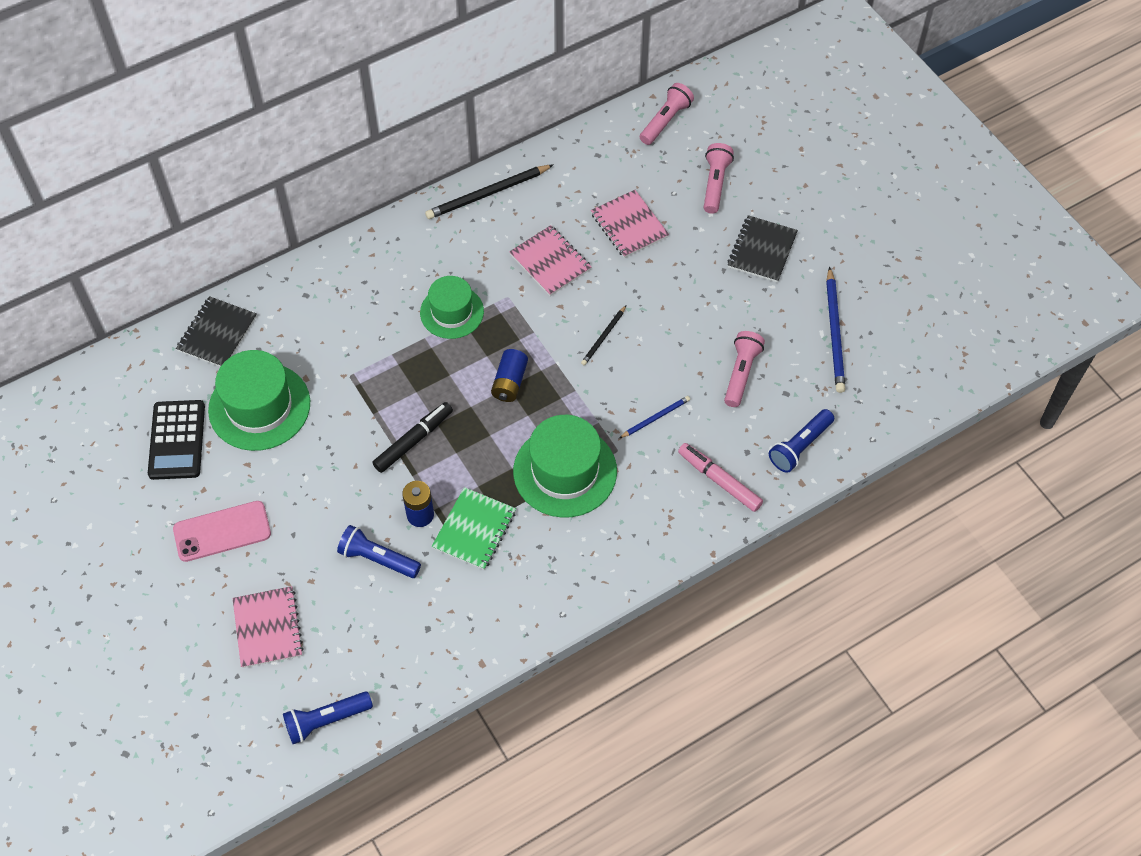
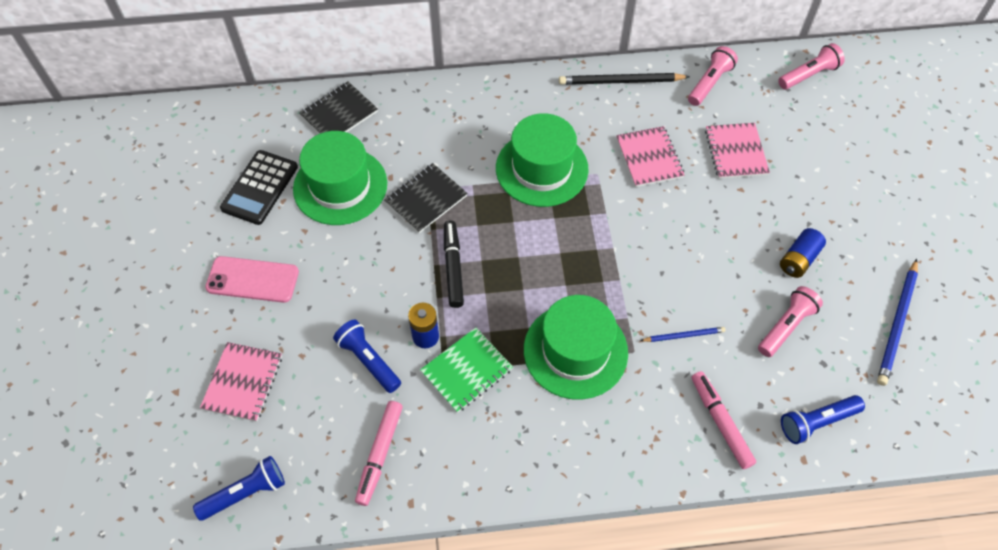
camera: 25 degrees right, 0 degrees up
(326, 720) = (245, 493): blue flashlight -> blue flashlight turned 150 degrees clockwise
(413, 441) = (453, 267): black marker -> black marker turned 75 degrees counterclockwise
(432, 635) = (379, 454): none -> pink marker
(452, 312) = (541, 168): green hat -> green hat, size x1.53
(510, 382) = (563, 249): blue battery -> blue battery (798, 259)
(603, 337) = (668, 241): black pencil -> none
(715, 184) = (832, 144): pink flashlight -> pink flashlight (709, 83)
(762, 250) = (854, 219): black notebook -> black notebook (426, 199)

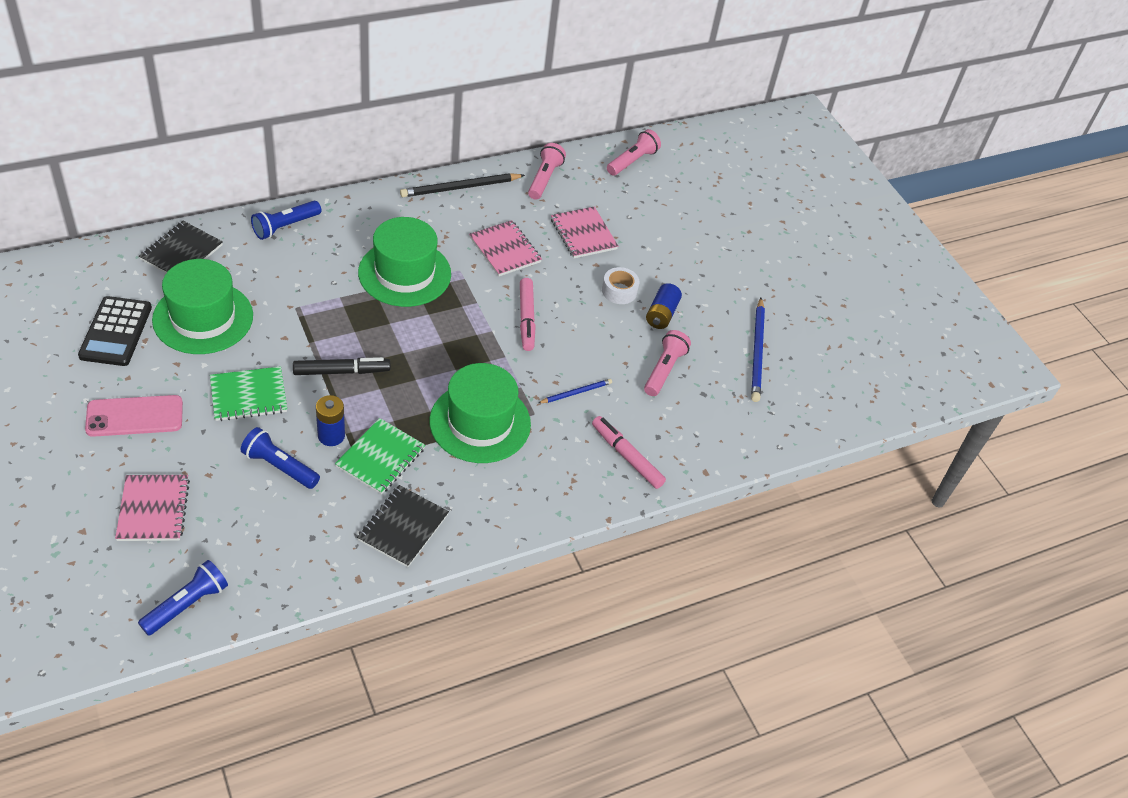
camera: 25 degrees left, 10 degrees down
(360, 277) = (248, 395): none -> green notebook
(379, 454) = (315, 544): pink marker -> pink marker (526, 319)
(426, 199) = (296, 316): black notebook -> black notebook (403, 527)
(453, 267) = (341, 371): black marker -> black marker turned 105 degrees clockwise
(758, 224) = (619, 291): none -> white tape
(817, 422) = (709, 441): blue flashlight -> blue flashlight (285, 226)

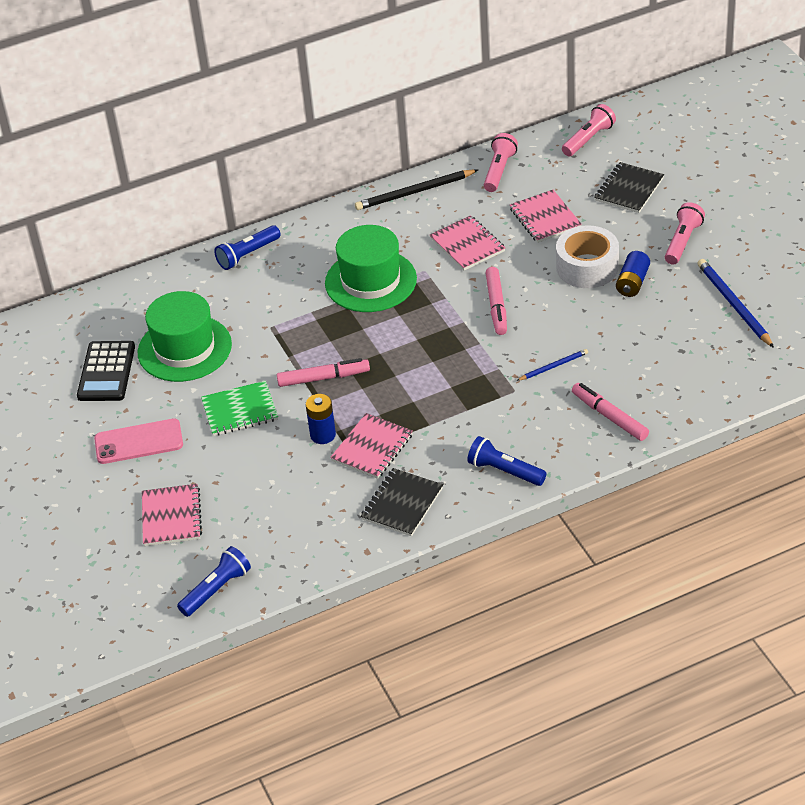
camera: 10 degrees right, 5 degrees down
(181, 252) = (153, 293): black notebook -> black notebook (629, 189)
(279, 466) = (279, 467): blue flashlight -> blue flashlight (504, 471)
(341, 371) = (323, 378): black marker -> pink marker
(380, 457) = (372, 448): green notebook -> pink notebook
(480, 422) = (462, 405): green hat -> none
(619, 291) = (587, 267): white tape -> white tape, size x1.72
(664, 370) = (639, 334): pink flashlight -> pink flashlight (682, 242)
(757, 352) = (734, 304): blue pencil -> blue pencil turned 150 degrees clockwise

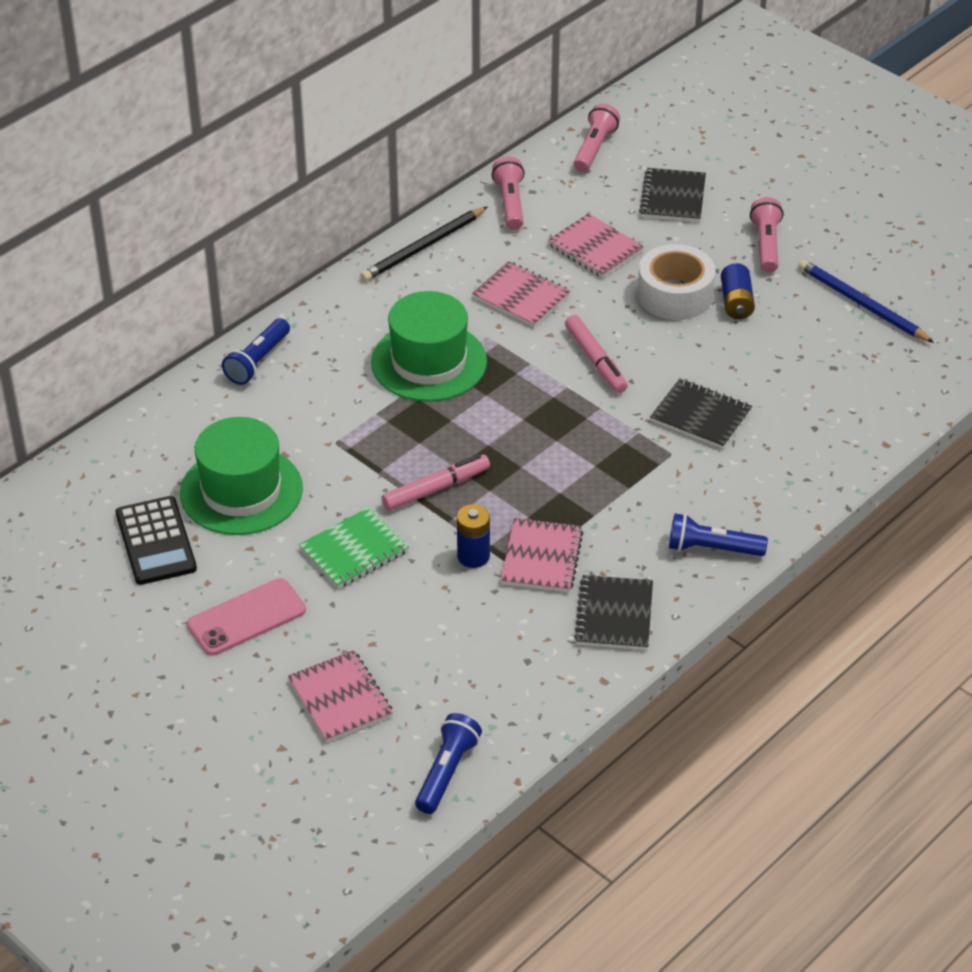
camera: 25 degrees left, 0 degrees up
(553, 366) = (700, 416): blue pencil -> black notebook
(609, 416) = (796, 459): pink marker -> none

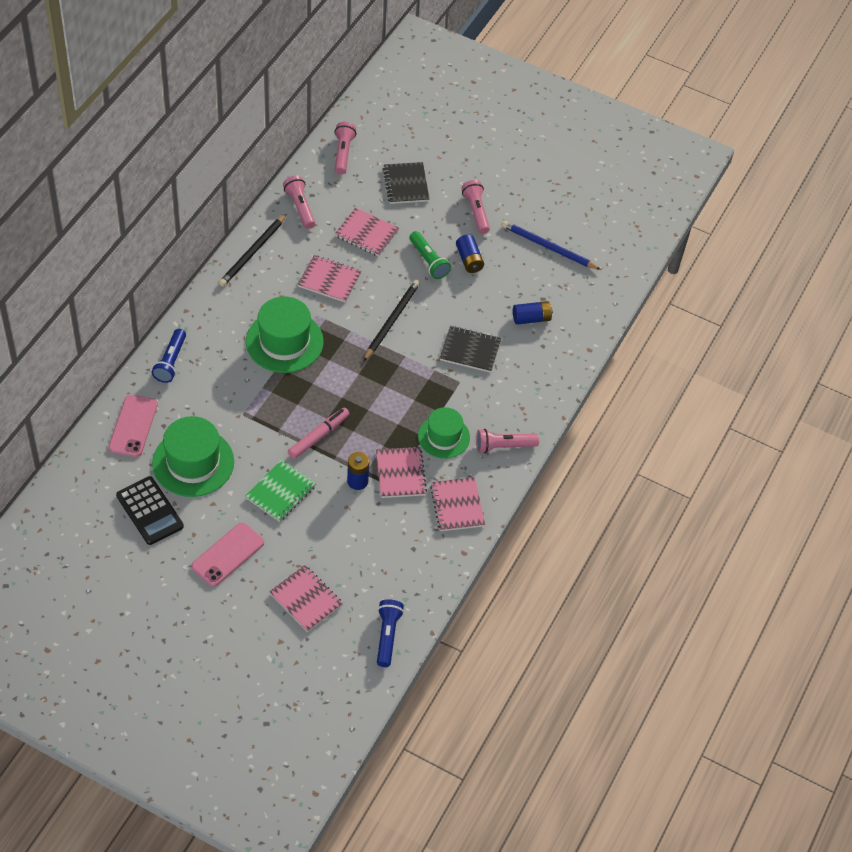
camera: 20 degrees left, 10 degrees up
(174, 431) = (133, 426): none -> pink phone
(595, 360) = (392, 321): pink marker -> black pencil
(614, 615) = (457, 505): black notebook -> pink notebook
(623, 521) = (444, 437): none -> green hat
(675, 295) = (428, 261): white tape -> green flashlight
(712, 549) = (503, 446): blue flashlight -> pink flashlight
(808, 390) = (531, 318): none -> blue battery

